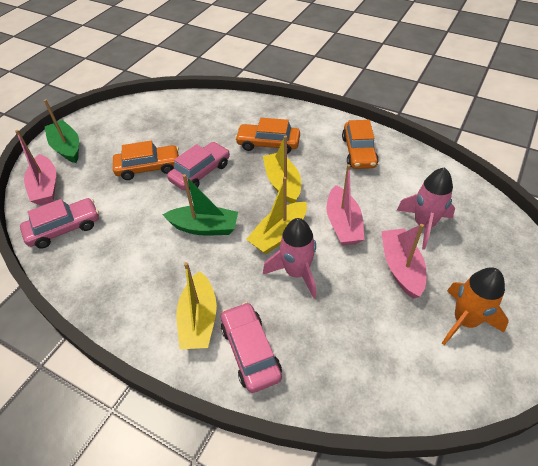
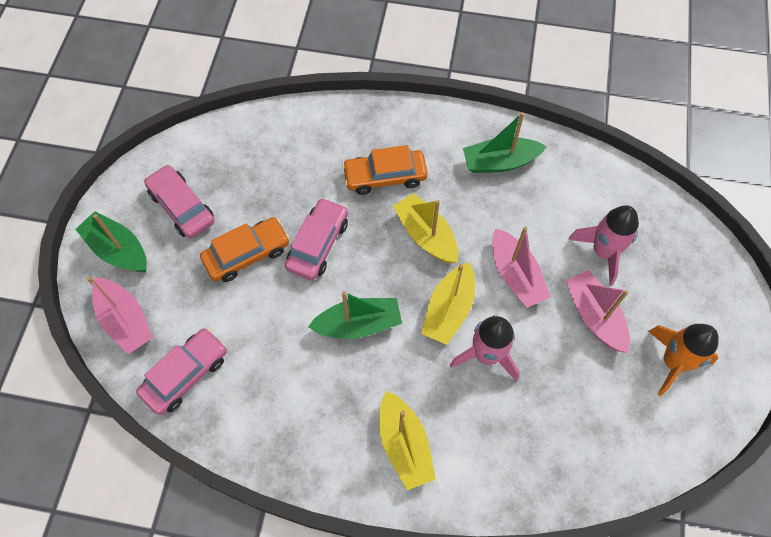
camera: 20 degrees left, 15 degrees up
(250, 351) = (473, 463): pink car -> pink car (182, 207)
(358, 152) = (500, 162): orange car -> green boat

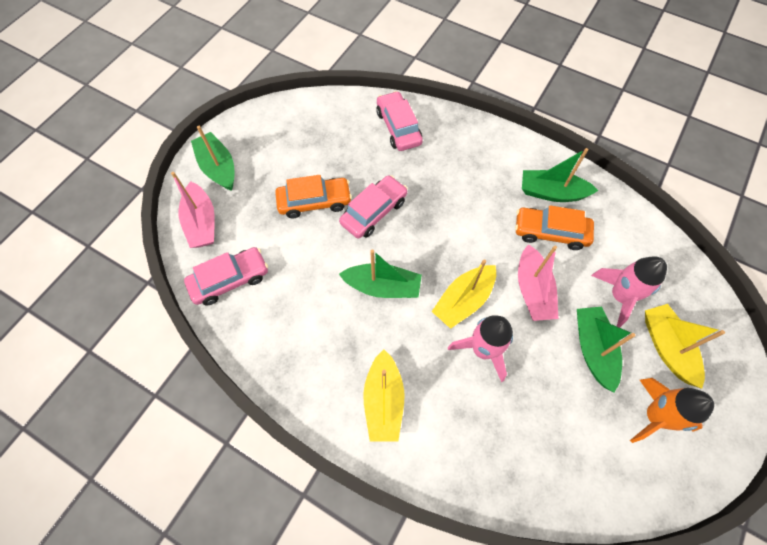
camera: 20 degrees right, 0 degrees up
(182, 207) = (279, 150): pink car -> pink car (398, 127)
(385, 176) = (449, 175): orange car -> orange car (550, 232)
(426, 235) = (466, 232): yellow boat -> yellow boat (666, 347)
(594, 316) = (593, 349): pink boat -> green boat

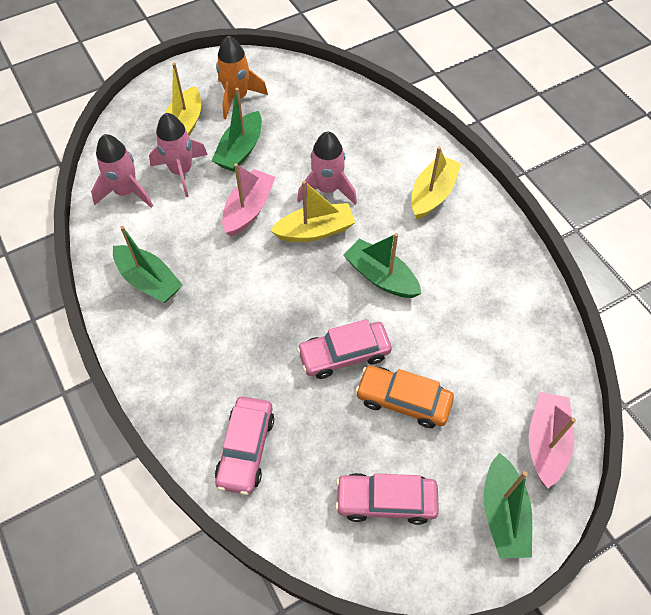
camera: 150 degrees left, 5 degrees down
(230, 280) = (532, 357): pink car -> pink car (386, 501)
(550, 232) = (187, 246): orange car -> none
(641, 252) = (126, 192): none -> pink rocket

